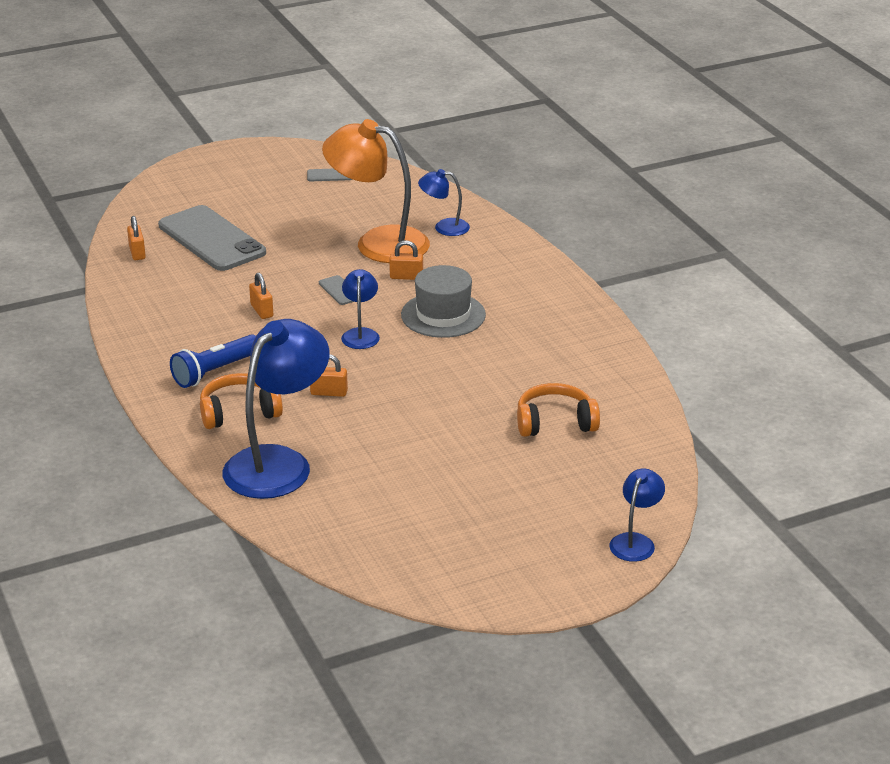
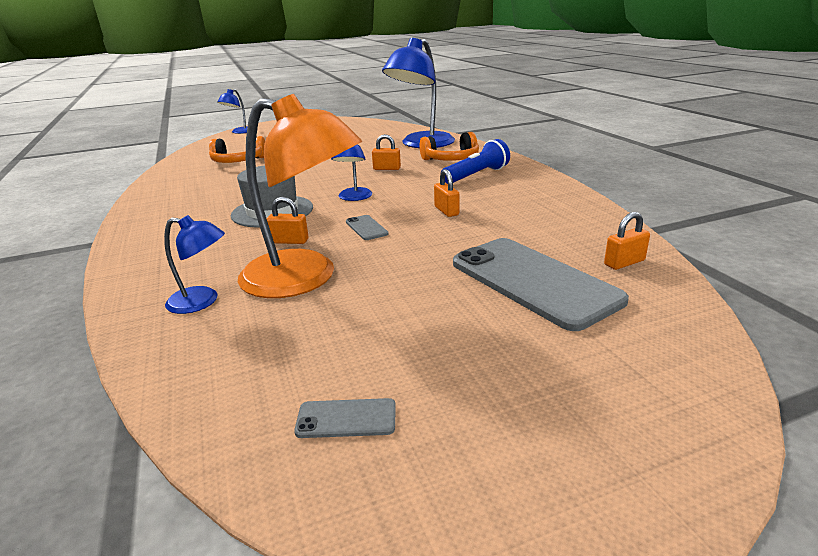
camera: 175 degrees left, 5 degrees down
(137, 253) = (624, 263): orange padlock -> orange padlock turned 75 degrees clockwise

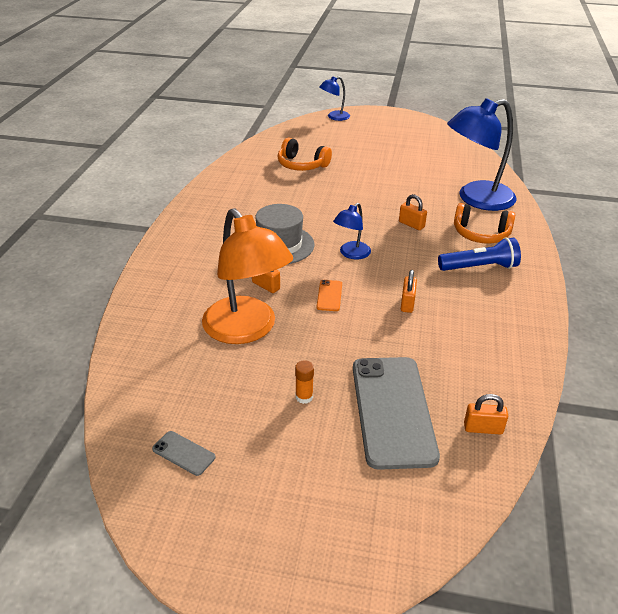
camera: 30 degrees right, 10 degrees up
(202, 301) = (174, 321): blue lamp -> none
(366, 228) = (329, 295): grey phone -> orange phone
(433, 306) = (304, 397): none -> orange glue stick

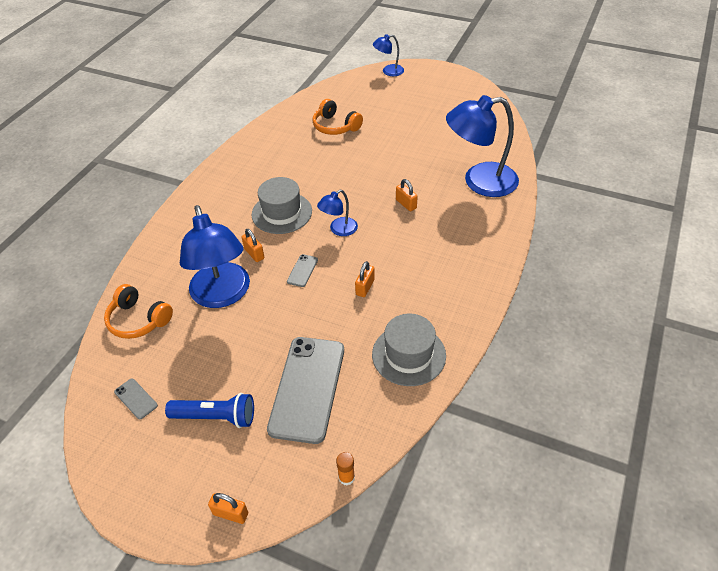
camera: 15 degrees right, 10 degrees up
(246, 330) = (222, 295): orange lamp -> blue lamp
(304, 397) = (243, 364): orange glue stick -> orange glue stick (346, 477)
(329, 295) = (302, 270): orange phone -> grey phone
(479, 267) = (446, 258): blue flashlight -> blue flashlight (216, 417)
(480, 234) = (465, 222): orange headphones -> orange headphones (138, 320)
(483, 428) = (373, 417): orange padlock -> orange padlock (230, 513)
(489, 361) = (408, 355): none -> grey hat

